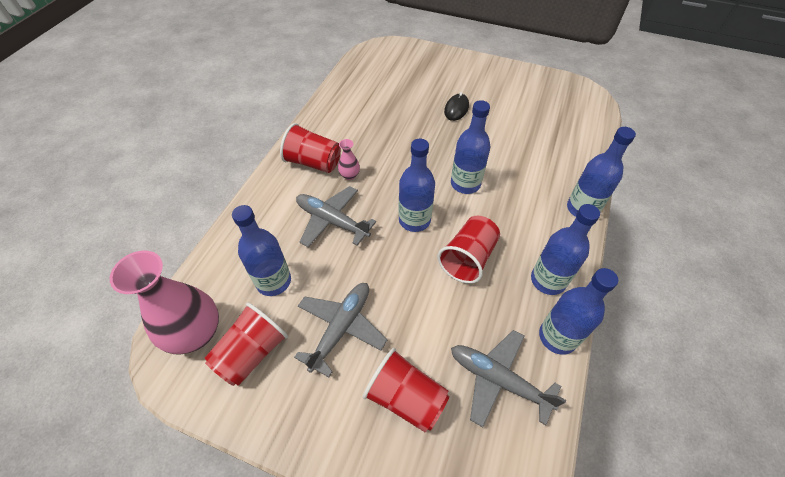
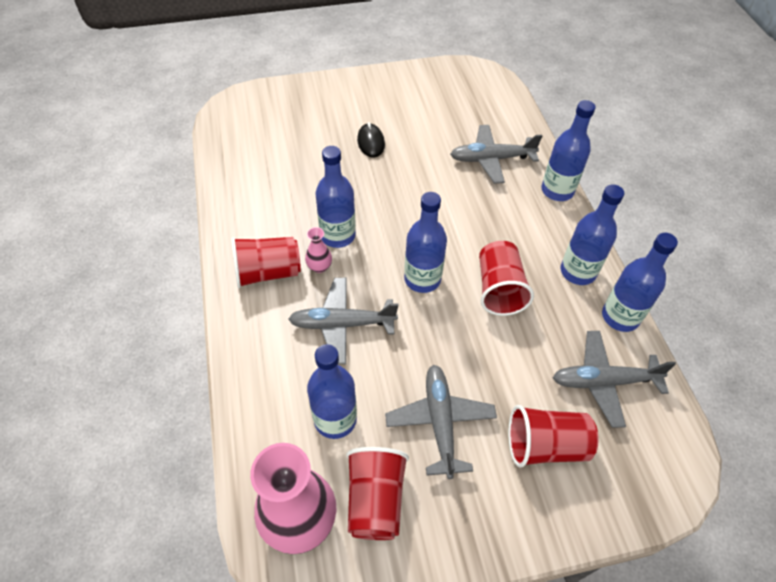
camera: 35 degrees left, 0 degrees up
(465, 184) = (440, 217): blue bottle -> blue bottle (338, 235)
(543, 160) = (491, 159): none -> grey plane

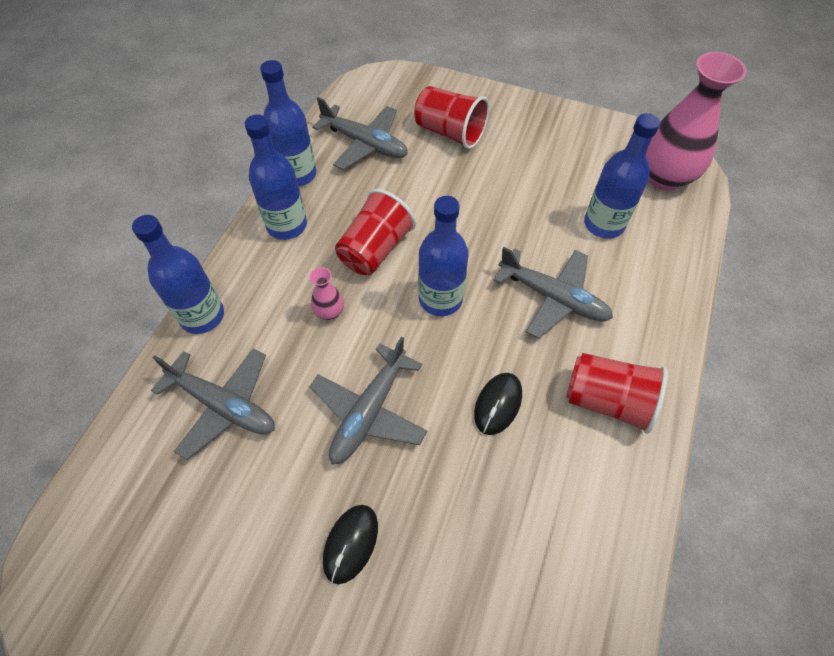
camera: 145 degrees left, 5 degrees up
(319, 267) = (542, 374): pink vase -> pink vase (329, 312)
(338, 235) = (498, 404): blue bottle -> black mouse
(375, 500) = (600, 162): red cup -> none
(440, 422) = (517, 181): grey plane -> grey plane (369, 411)

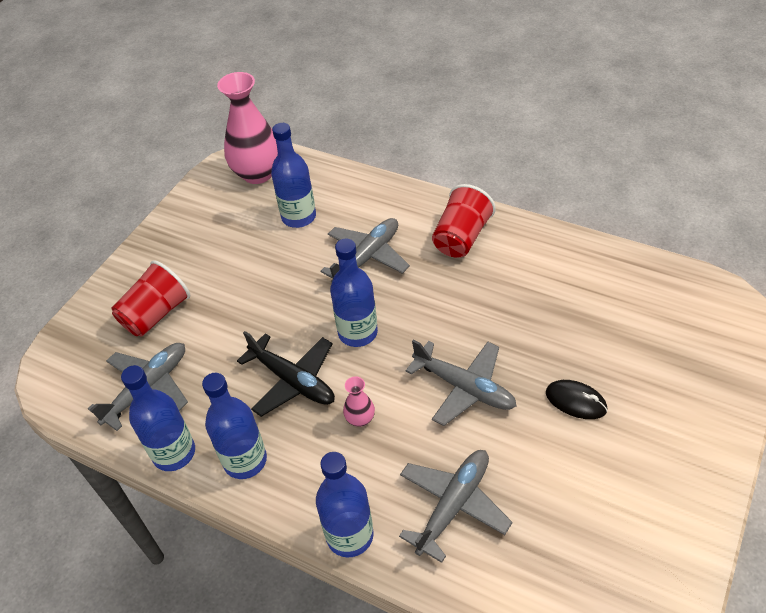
camera: 80 degrees left, 10 degrees down
(375, 249) = (293, 381): red cup -> black plane
(498, 404) = (461, 301): black mouse -> none

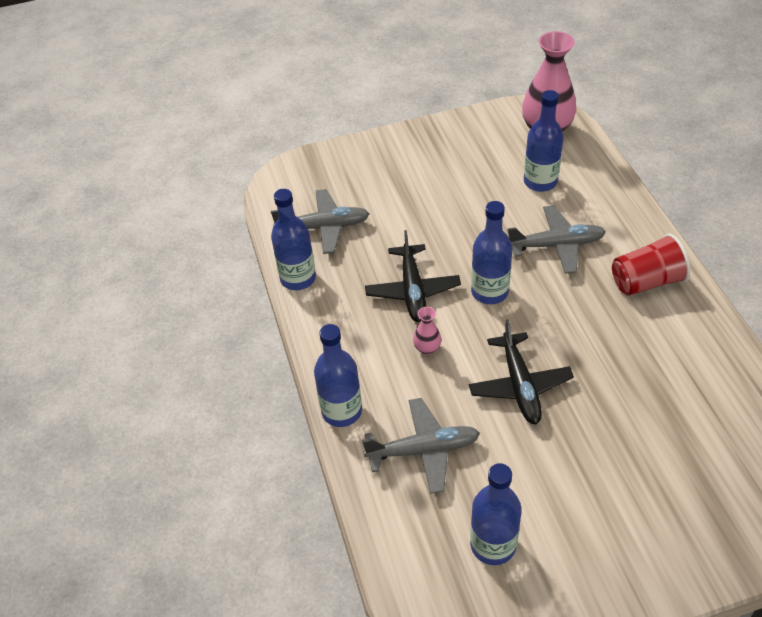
camera: 45 degrees right, 0 degrees up
(156, 314) = (376, 183): red cup -> none
(245, 460) = (331, 316): blue bottle -> blue bottle (493, 545)
(464, 388) = (520, 385): grey plane -> black plane
(576, 401) = (590, 460): black mouse -> none

